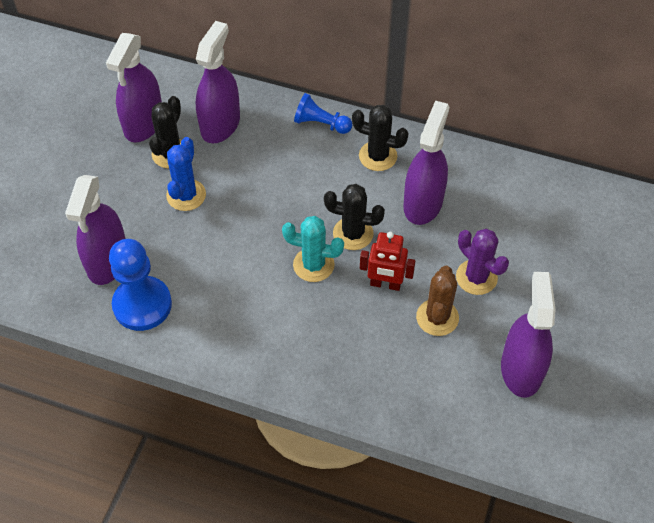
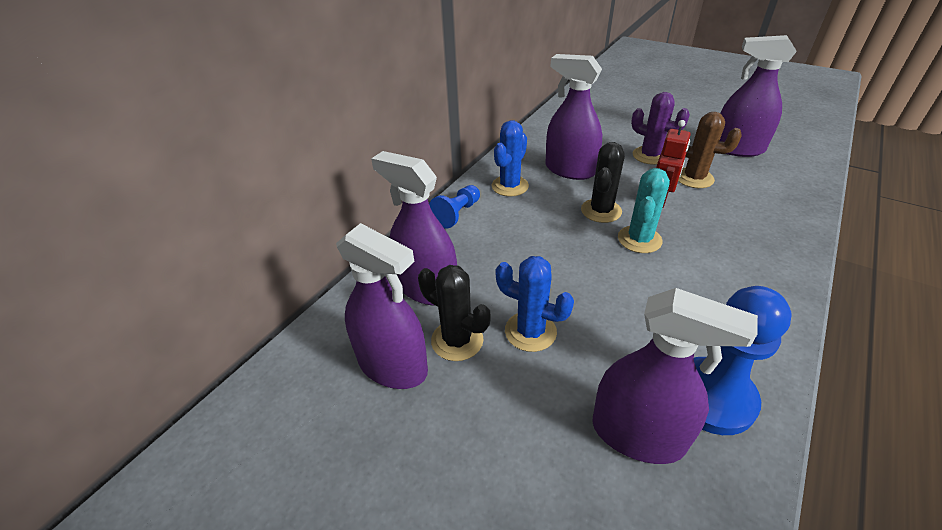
camera: 75 degrees left, 15 degrees down
(378, 156) = (510, 186): black cactus -> blue cactus
(476, 277) = (650, 156): purple cactus -> purple cactus turned 60 degrees clockwise

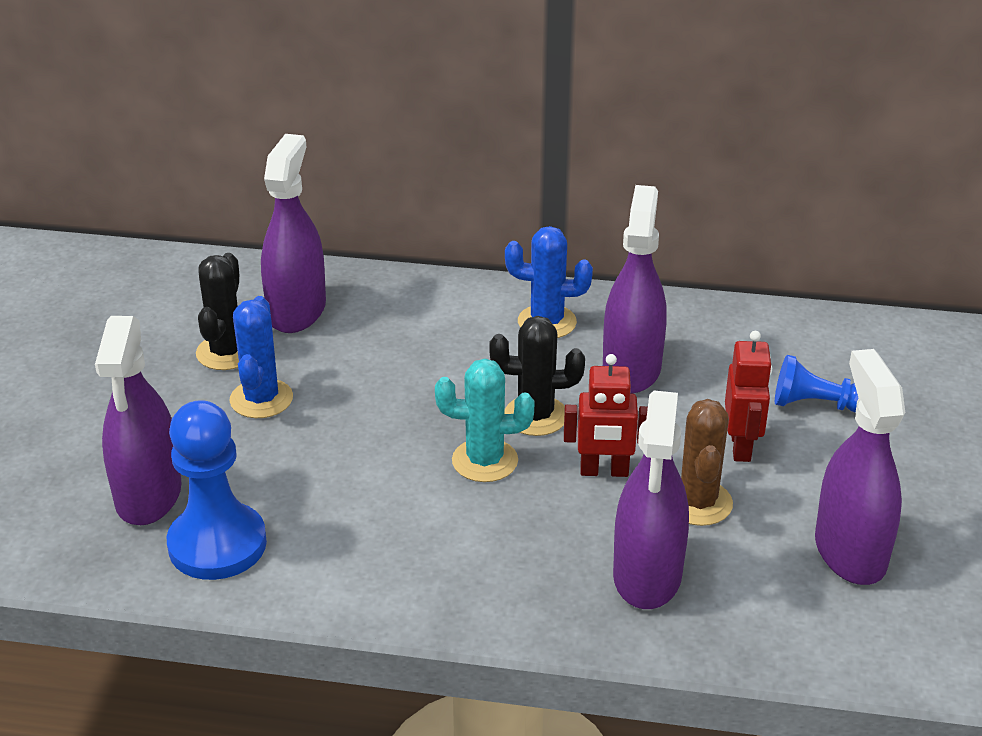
camera: 65 degrees right, 5 degrees down
(392, 365) = (176, 322): purple spray bottle -> purple spray bottle (647, 575)
(457, 214) = (450, 294): blue pawn -> blue pawn (816, 404)
(650, 156) = (741, 446): purple cactus -> red robot

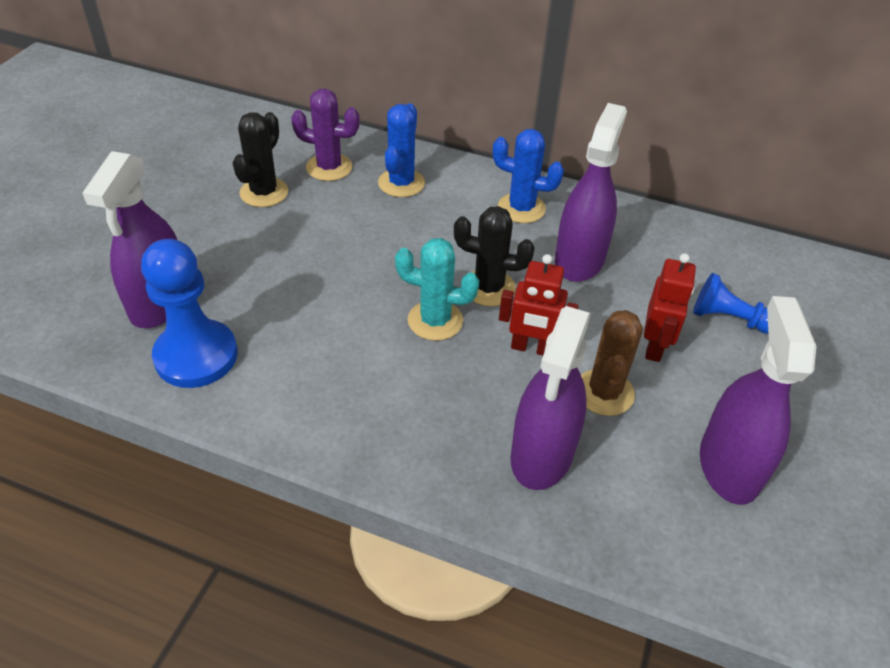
camera: 10 degrees right, 10 degrees up
(261, 399) = (276, 236): blue cactus -> blue cactus (401, 183)
(296, 311) = (329, 167): purple spray bottle -> purple cactus

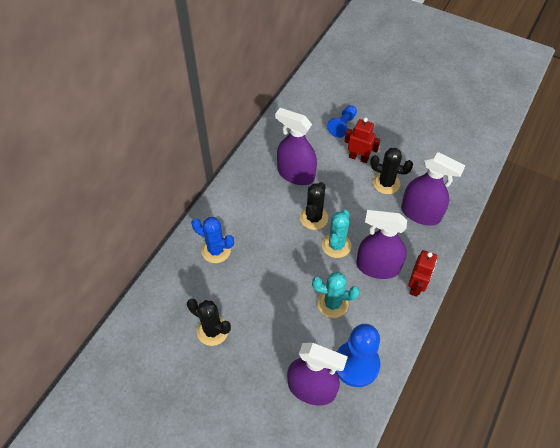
camera: 80 degrees left, 10 degrees up
(314, 320) = (332, 303): none -> turquoise cactus
(329, 167) = (192, 290): purple cactus -> none
(521, 208) = (249, 192): blue cactus -> none
(531, 348) = (357, 206): red robot -> red robot (416, 286)
(604, 392) = (386, 183): brown cactus -> black cactus
(729, 466) = (425, 150): purple spray bottle -> purple spray bottle (377, 267)

